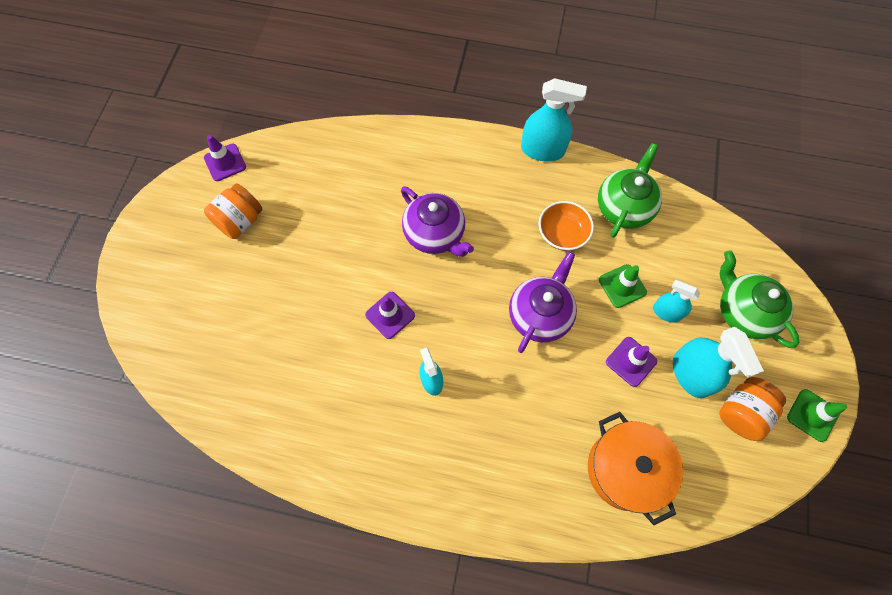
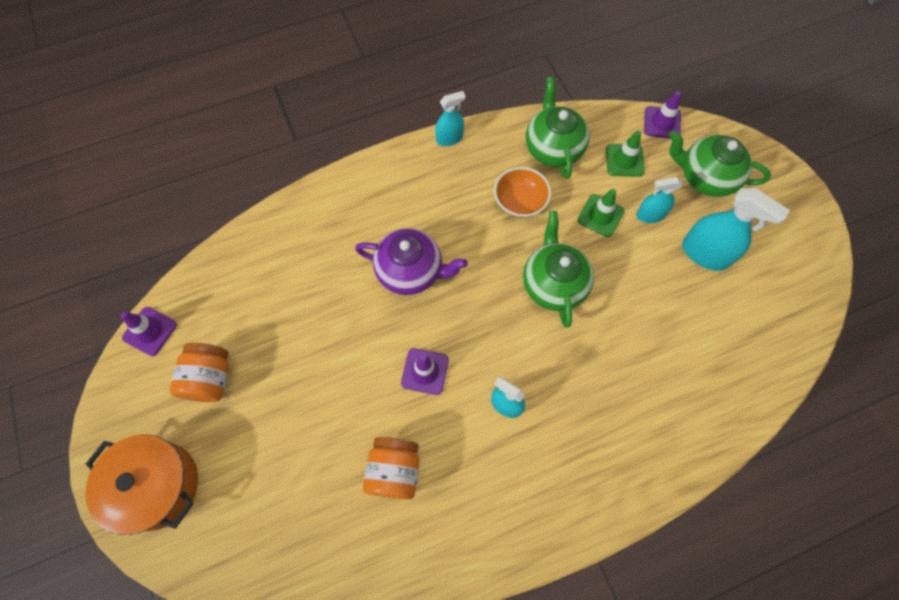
camera: 35 degrees left, 0 degrees up
(540, 314) = (553, 283): purple teapot -> green teapot
(542, 150) = (449, 138): turquoise spray bottle -> turquoise spray bottle, size x0.61
(625, 469) = (715, 367): orange pot -> orange pot (157, 485)
(631, 361) = (653, 274): purple traffic cone -> purple traffic cone (662, 123)
(741, 412) = (763, 259): orange jar -> orange jar (394, 470)
(812, 415) = (811, 226): green traffic cone -> green traffic cone (624, 160)

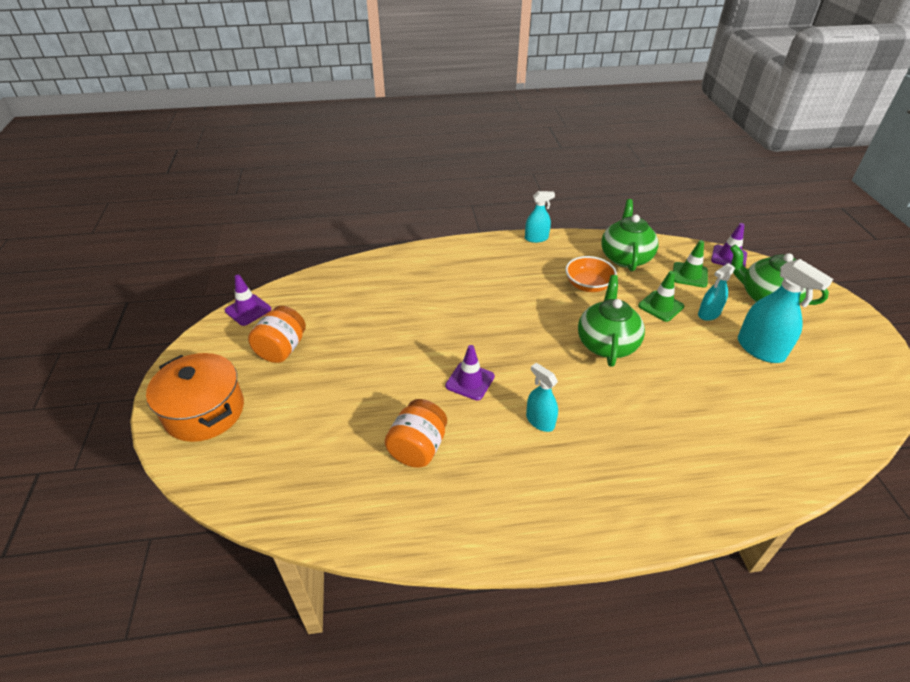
camera: 15 degrees right, 25 degrees down
(411, 271) = (478, 312): purple teapot -> none
(650, 215) = (709, 314): turquoise spray bottle -> turquoise spray bottle turned 45 degrees counterclockwise

